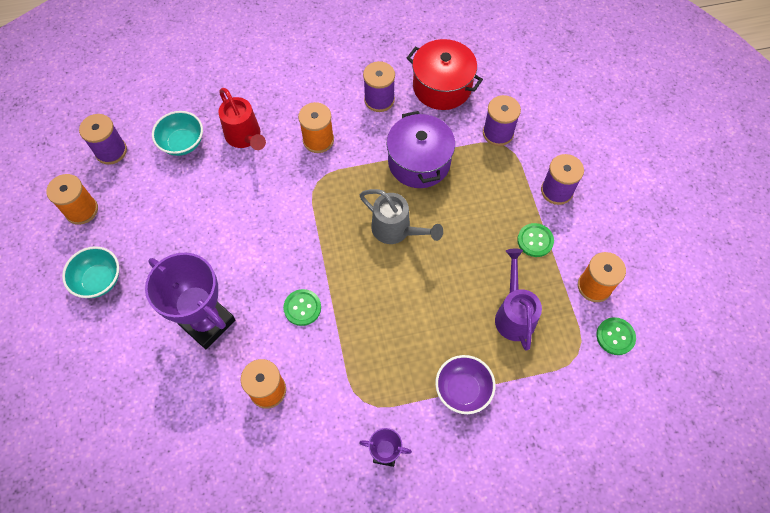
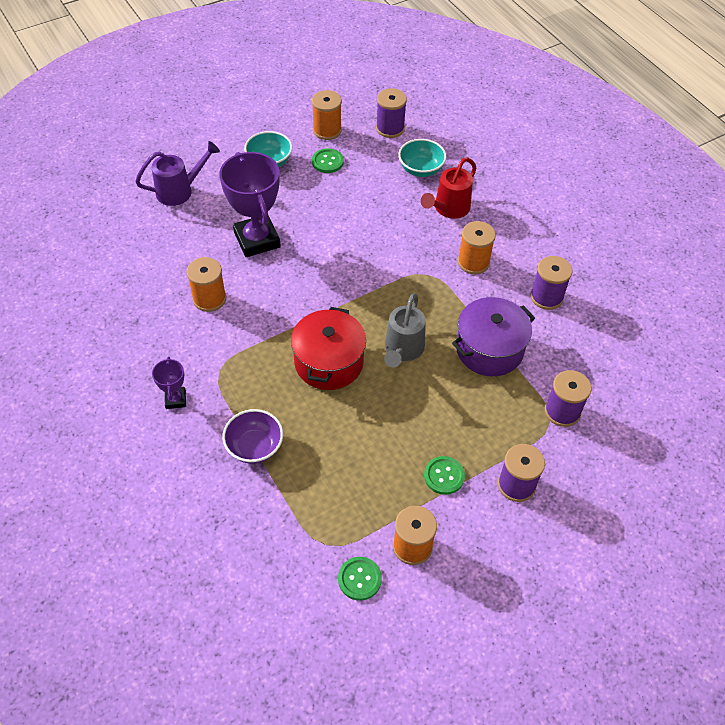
camera: 70 degrees right, 10 degrees down
(207, 322) = (257, 240): purple trophy -> purple trophy turned 45 degrees counterclockwise
(302, 308) = (294, 300): green button -> green button (327, 162)
(442, 87) = (594, 346): red pot -> red pot (329, 362)
(514, 314) = (350, 474): purple watering can -> purple watering can (179, 191)

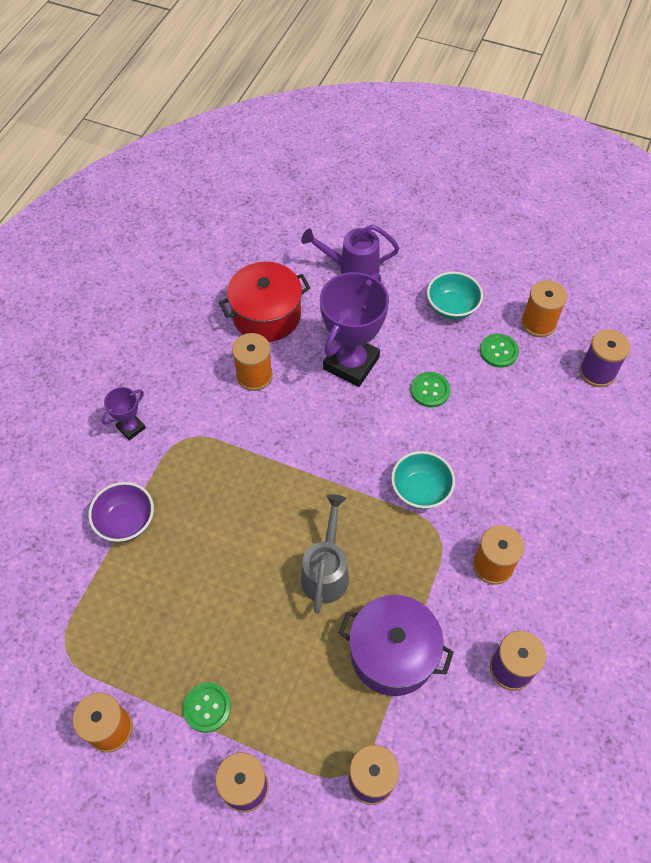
camera: 55 degrees right, 5 degrees up
(179, 191) = (352, 268): purple watering can -> purple watering can turned 150 degrees clockwise
(329, 362) = (261, 517): red pot -> red pot (266, 315)
(359, 579) = (47, 703): green button -> green button (430, 390)
(402, 350) = (326, 572): grey watering can -> grey watering can turned 120 degrees clockwise
(421, 169) = (570, 435): turquoise bowl -> turquoise bowl (420, 490)
(449, 209) = (542, 496): red watering can -> none

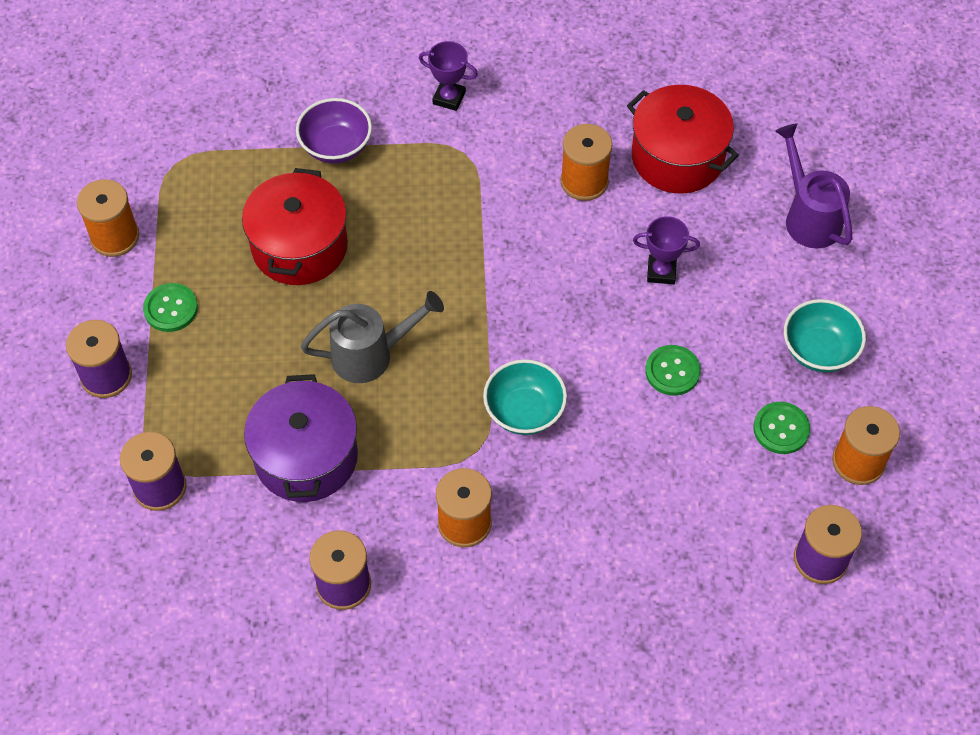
camera: 65 degrees right, 0 degrees up
(202, 584) = (299, 246): none -> red pot
(351, 363) = (661, 272): purple trophy -> purple trophy, size x0.48

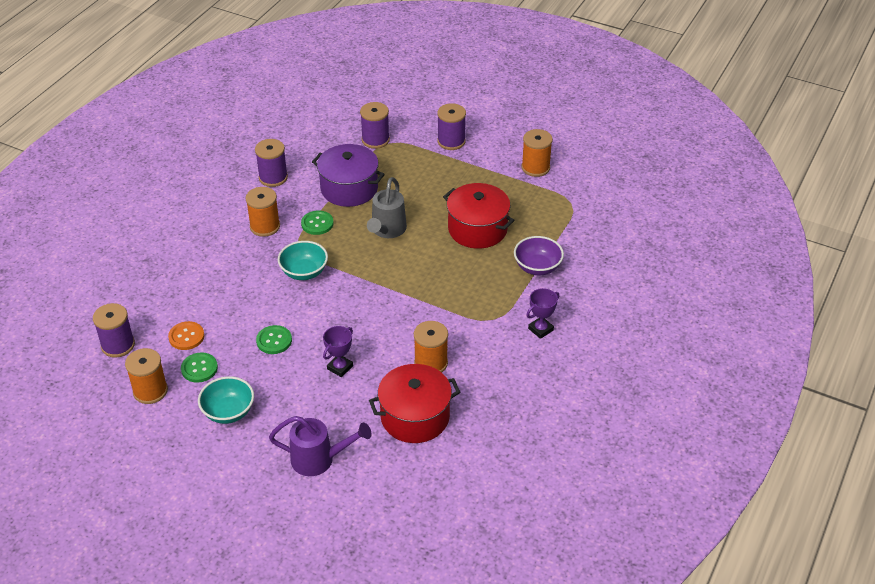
camera: 120 degrees right, 15 degrees down
(171, 308) = (474, 173): green button -> green button (317, 223)
(742, 482) = (186, 337): none -> orange button

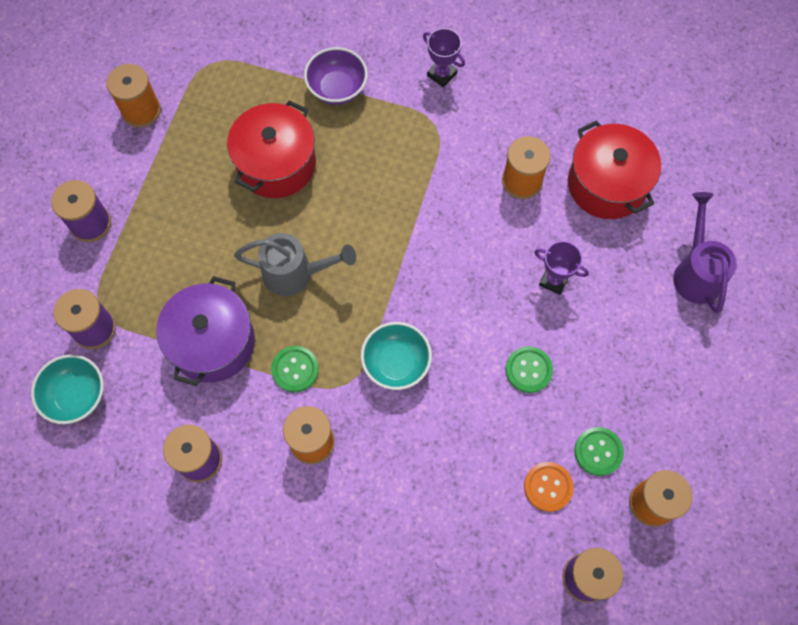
camera: 100 degrees left, 25 degrees up
(228, 412) = (657, 393): turquoise bowl -> turquoise bowl (76, 396)

